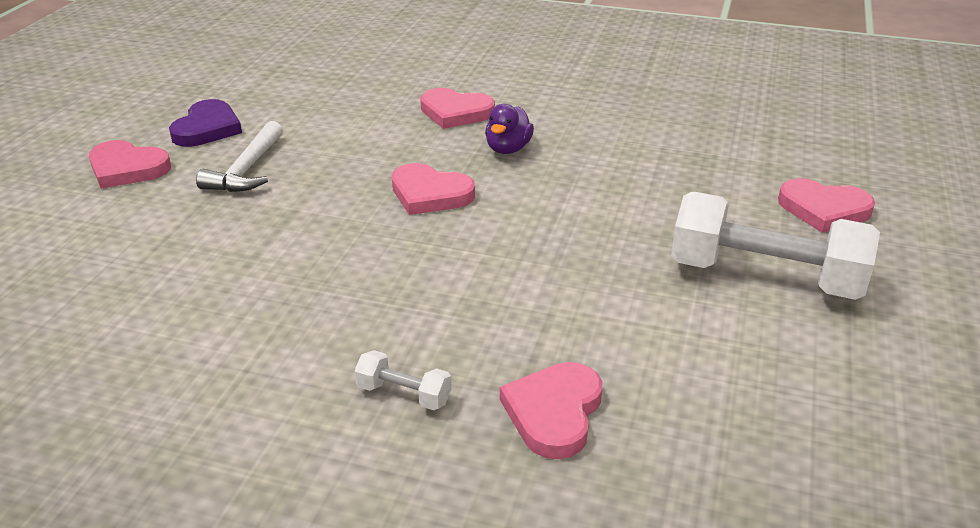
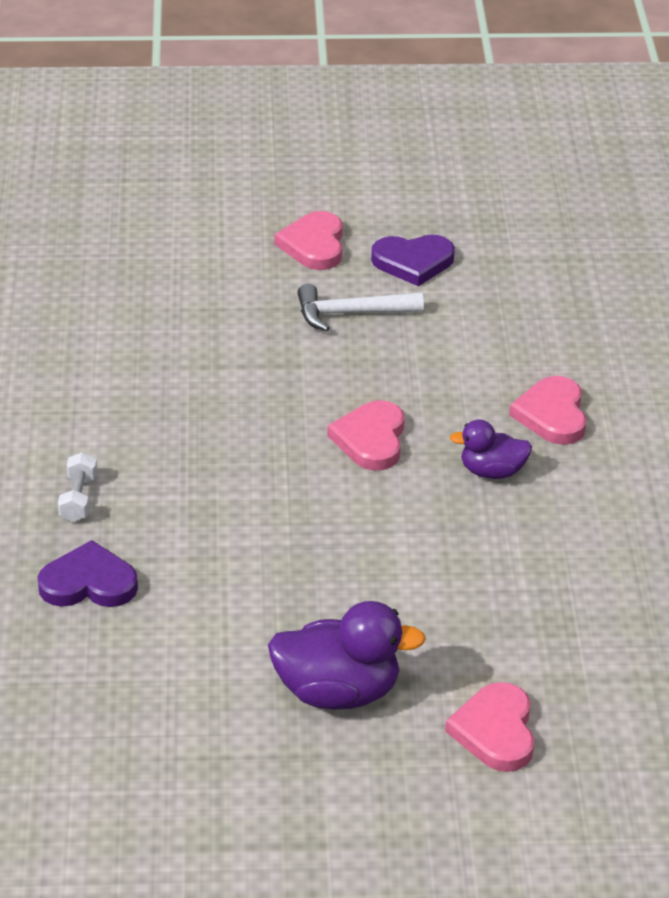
camera: 70 degrees right, 5 degrees up
(554, 412) = (88, 583): pink heart -> purple heart
(765, 277) = (338, 692): white dumbbell -> purple duck

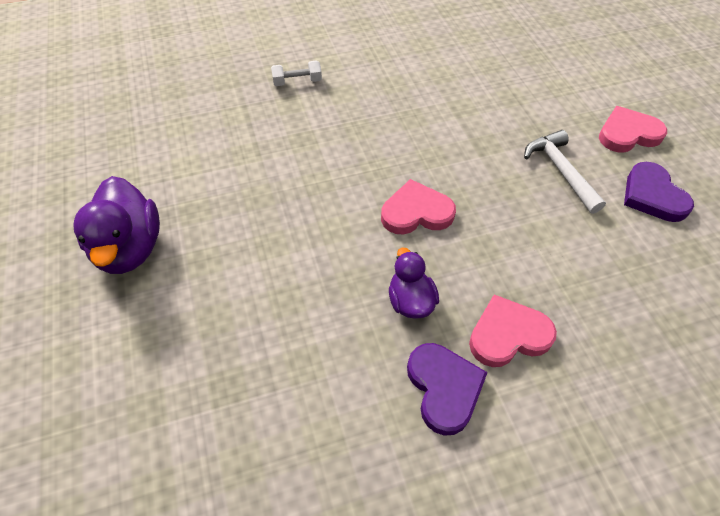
camera: 75 degrees right, 15 degrees up
(88, 583) = (221, 103): purple heart -> purple heart (444, 388)
(495, 731) = (88, 362): pink heart -> none

